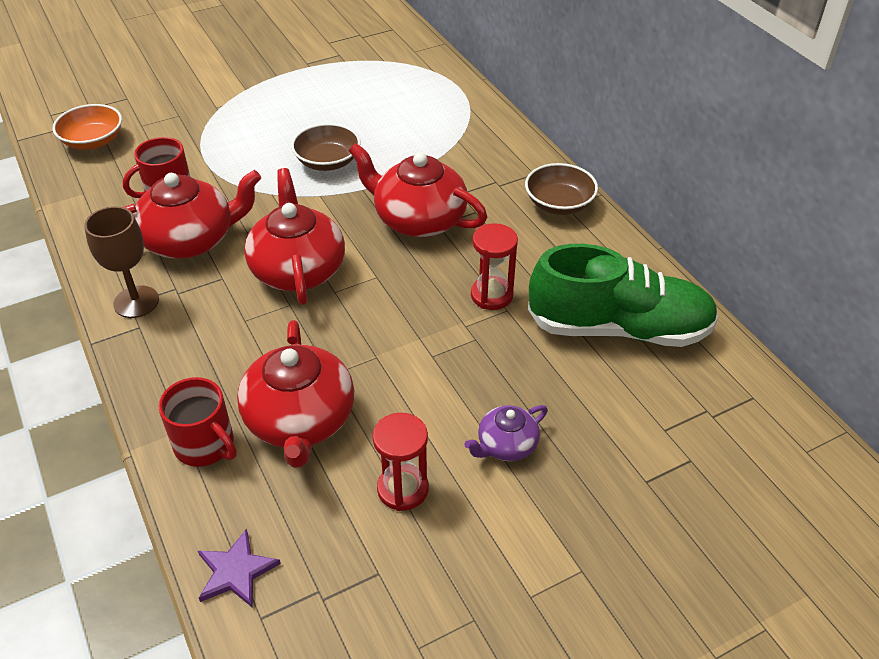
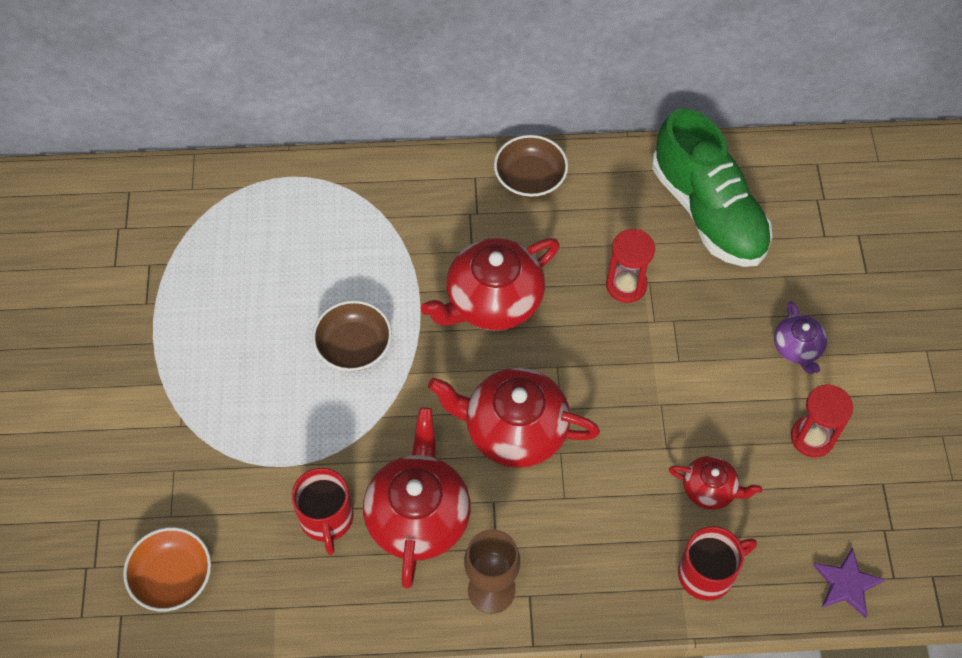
camera: 65 degrees left, 15 degrees up
(300, 420) = (710, 489): red teapot -> red teapot, size x0.53
(619, 328) = (708, 212): green shoe -> green shoe turned 120 degrees clockwise

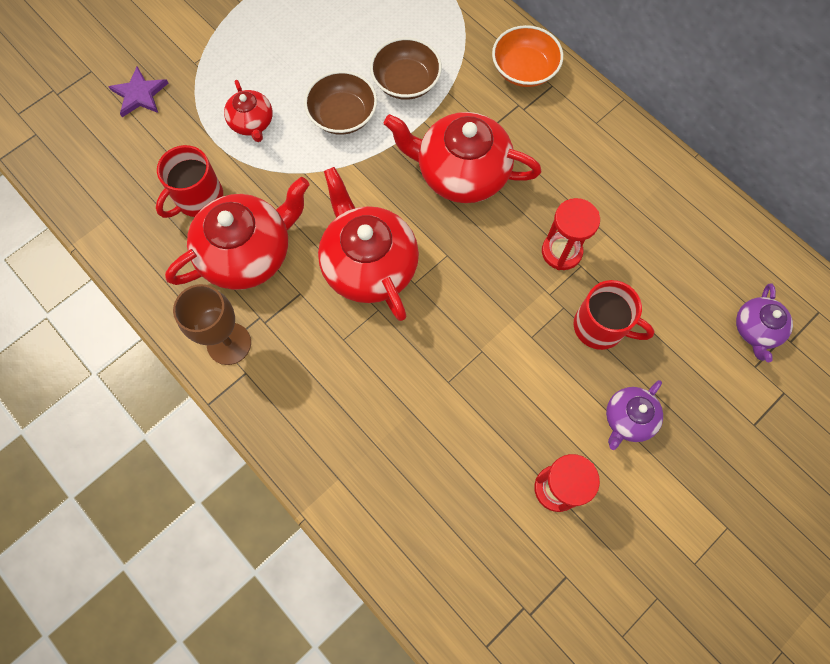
camera: 50 degrees right, 10 degrees up
(173, 577) = (84, 142): orange bowl -> orange bowl (524, 69)
(530, 178) = (588, 120): brown bowl -> brown bowl (406, 81)
(707, 573) = (367, 489): red mug -> red mug (600, 327)
(708, 212) = (686, 263): green shoe -> none
(710, 489) = (440, 440): red teapot -> red teapot (252, 123)
(797, 212) = (756, 329): none -> purple teapot
(846, 584) = (448, 609): purple star -> purple star (139, 94)

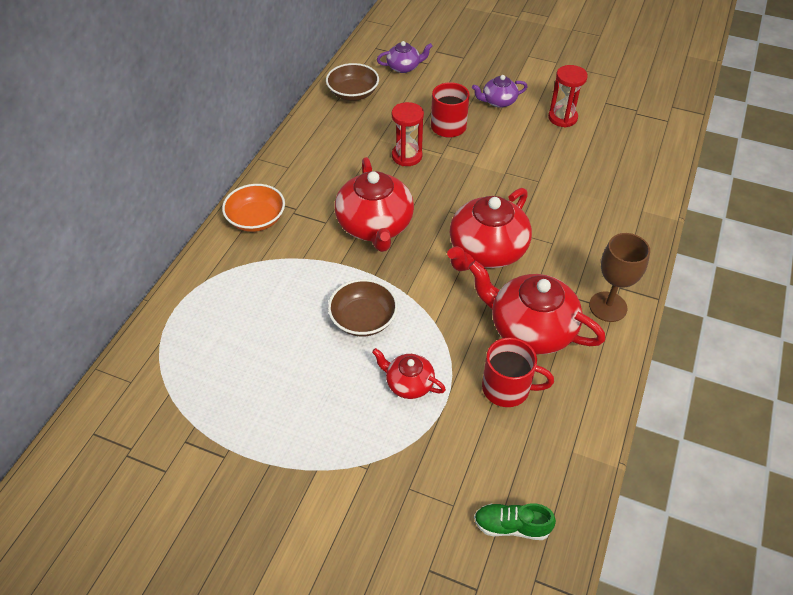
camera: 115 degrees left, 20 degrees down
(82, 138) = (511, 526): none -> green shoe
(139, 94) = (431, 500): purple star -> none
(252, 123) = (408, 383): red teapot -> red teapot turned 105 degrees counterclockwise
(406, 81) = (305, 289): brown bowl -> brown bowl (353, 93)
(628, 419) = (498, 101): purple teapot -> purple teapot turned 150 degrees clockwise

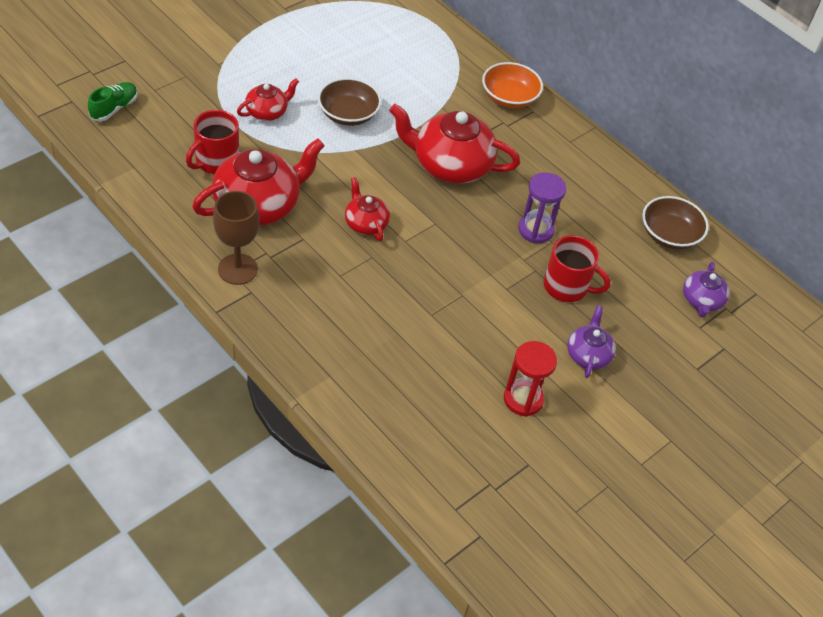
camera: 110 degrees right, 0 degrees up
(407, 156) = (535, 230): red hourglass -> purple hourglass
(486, 250) = (365, 223): red teapot -> red teapot, size x0.53

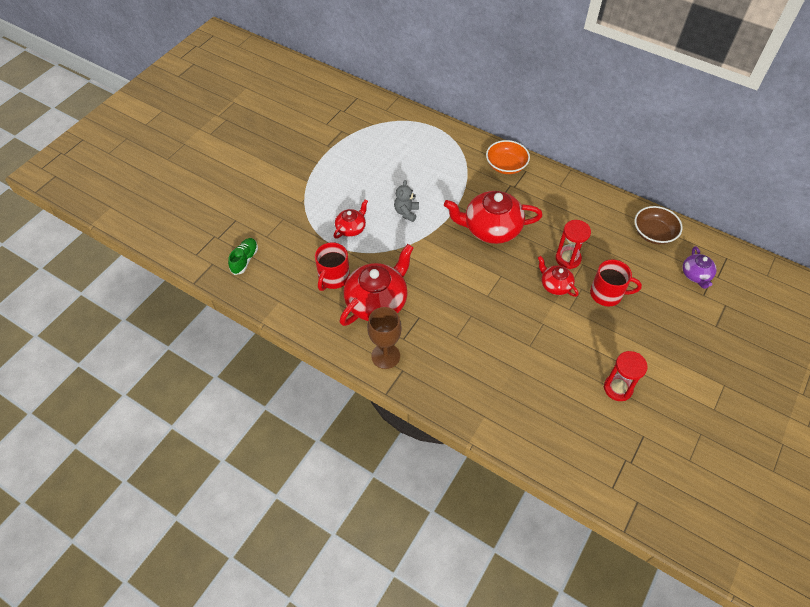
camera: 10 degrees left, 5 degrees up
(348, 114) = (406, 212): brown bowl -> grey teddy bear
(365, 223) = (455, 291): red teapot -> red teapot (555, 285)
(535, 230) = (568, 259): purple hourglass -> red hourglass
(588, 355) = (643, 340): purple teapot -> none

